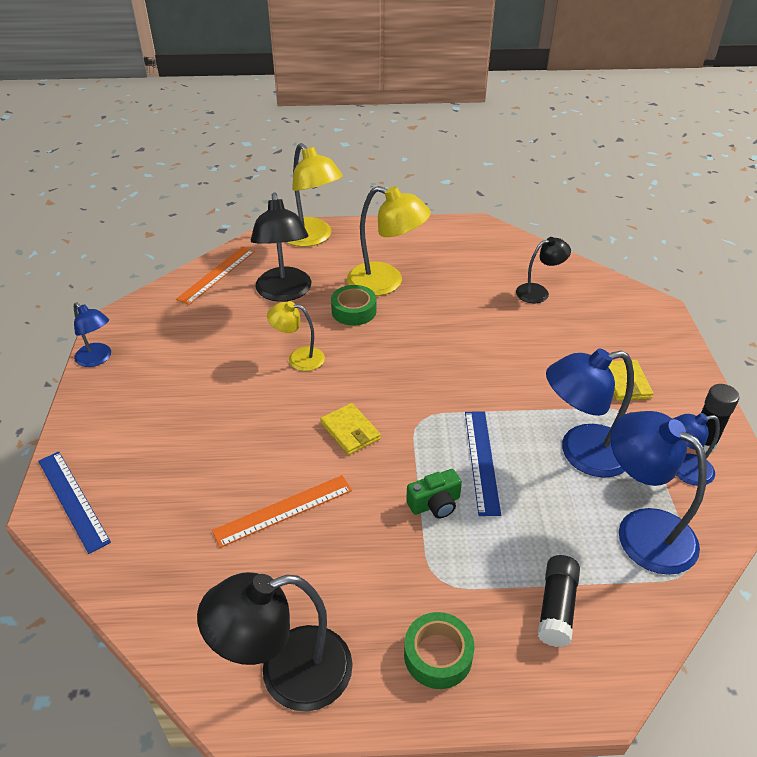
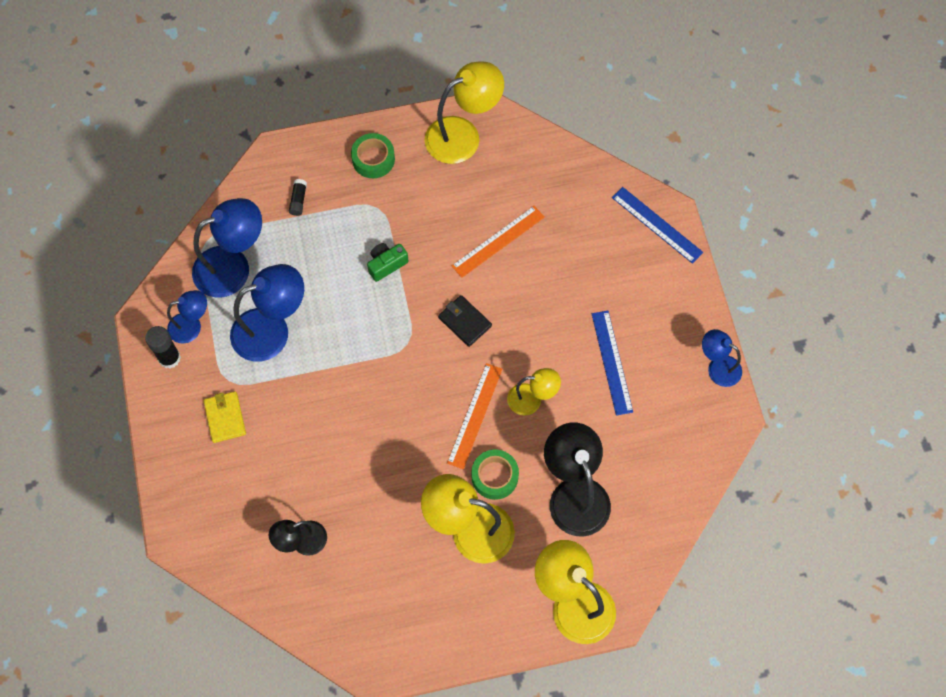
camera: 170 degrees right, 25 degrees up
(217, 274) = (658, 512): orange ruler -> orange ruler (475, 415)
(287, 673) = (463, 135): black lamp -> yellow lamp
(350, 431) = (464, 322): yellow wallet -> black wallet
(481, 461) = (353, 309): blue ruler -> blue ruler (612, 362)
(556, 607) = (298, 200): black glue stick -> black glue stick, size x0.62
(642, 530) = (233, 267): blue lamp -> blue lamp turned 60 degrees counterclockwise

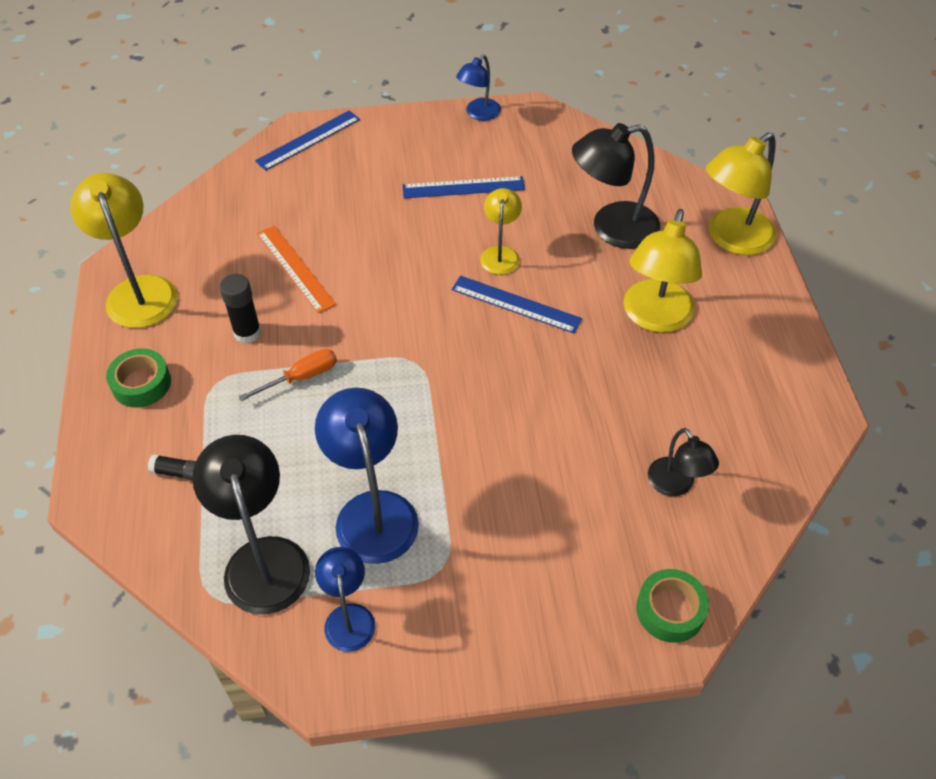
camera: 85 degrees left, 15 degrees down
(169, 358) = (396, 649): black glue stick -> black glue stick (247, 333)
(225, 418) = (498, 573): yellow wallet -> none
(233, 267) = (263, 558): blue lamp -> black lamp
(386, 264) = (301, 377): green camera -> orange screwdriver
(464, 322) = (395, 305): black wallet -> none
(475, 415) = (516, 304): orange ruler -> blue ruler
(494, 476) = (591, 292): green tape -> green tape (670, 610)

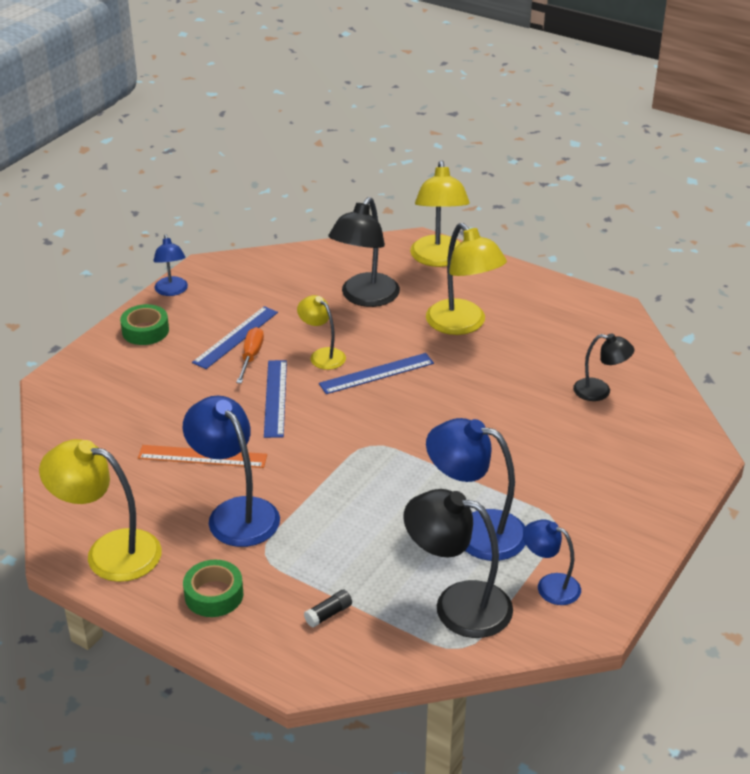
camera: 50 degrees left, 15 degrees down
(247, 333) = (235, 513): black glue stick -> blue lamp
(301, 377) = (315, 506): orange screwdriver -> orange screwdriver (251, 357)
(308, 140) = (72, 382): blue ruler -> blue ruler (275, 398)
(670, 610) = (684, 444): green tape -> green tape (145, 331)

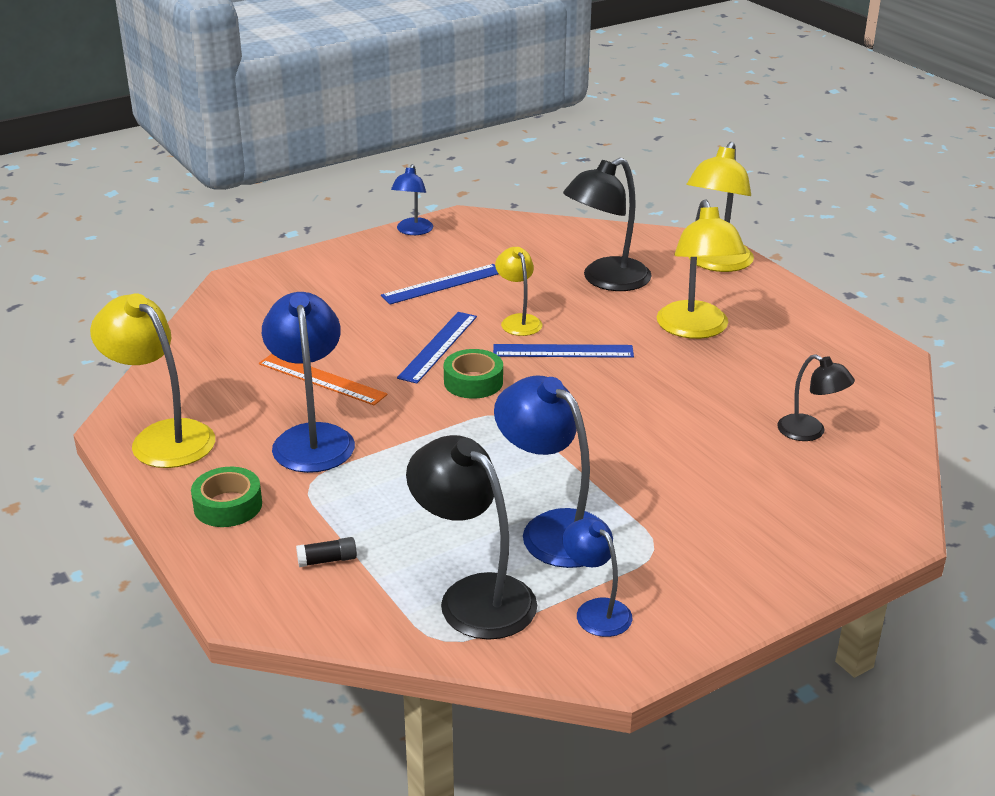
camera: 25 degrees right, 5 degrees down
(145, 331) = (359, 258): green tape -> green tape (473, 382)
(251, 357) = (443, 304): orange screwdriver -> none

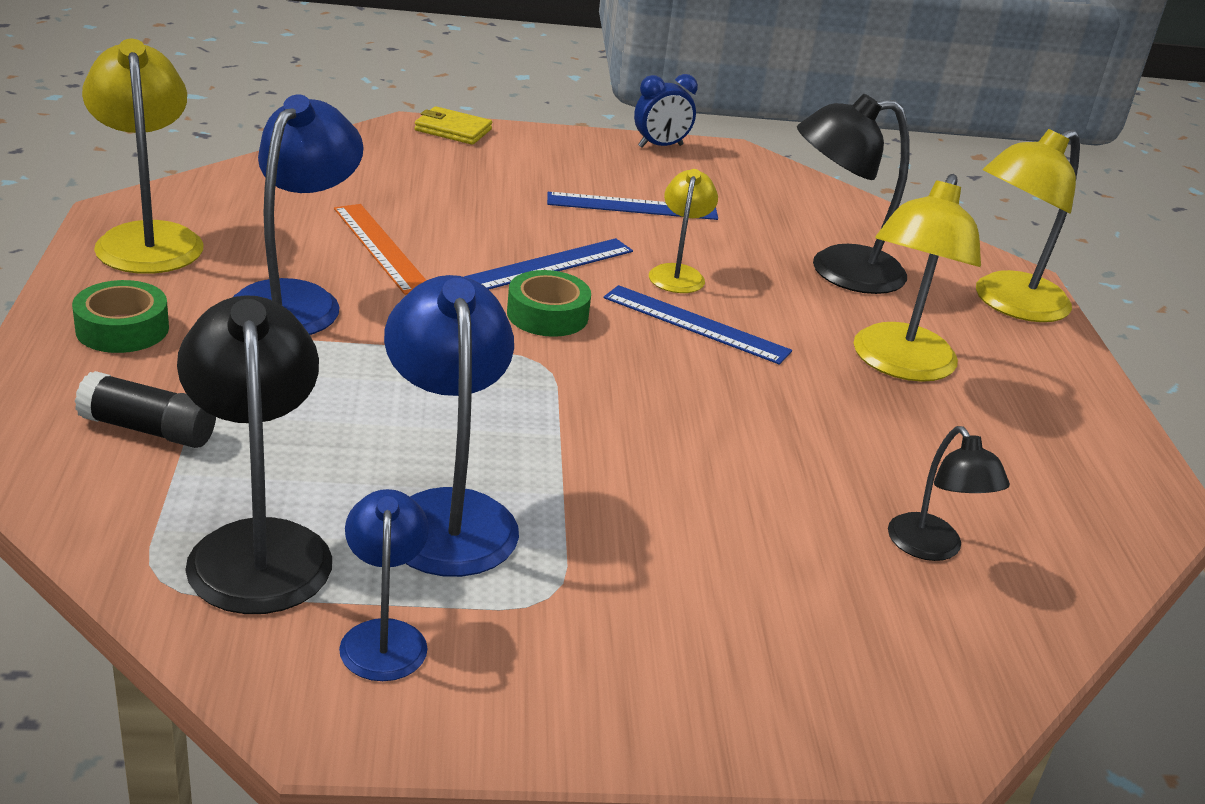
camera: 25 degrees right, 0 degrees up
(266, 272) = (453, 130): none -> yellow wallet
(327, 560) = (148, 429): black glue stick -> black glue stick, size x1.62
(413, 231) = (660, 146): blue lamp -> blue clock

